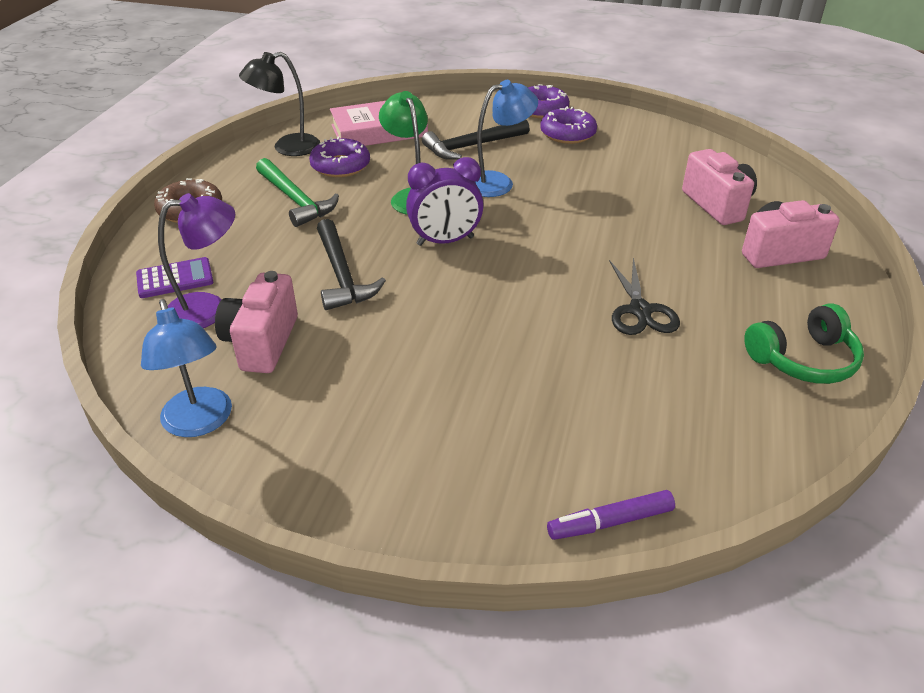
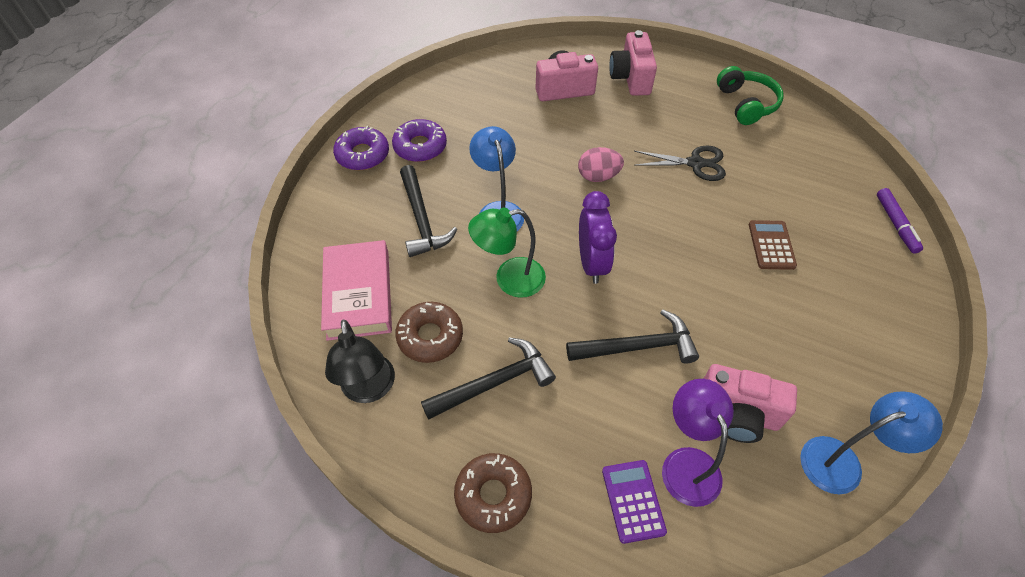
camera: 80 degrees left, 15 degrees up
(295, 200) = (495, 383): green hammer -> black hammer
(340, 166) = (430, 336): purple donut -> brown donut
(516, 377) = (771, 245): none -> brown calculator
(578, 238) = (598, 176): none -> pink egg

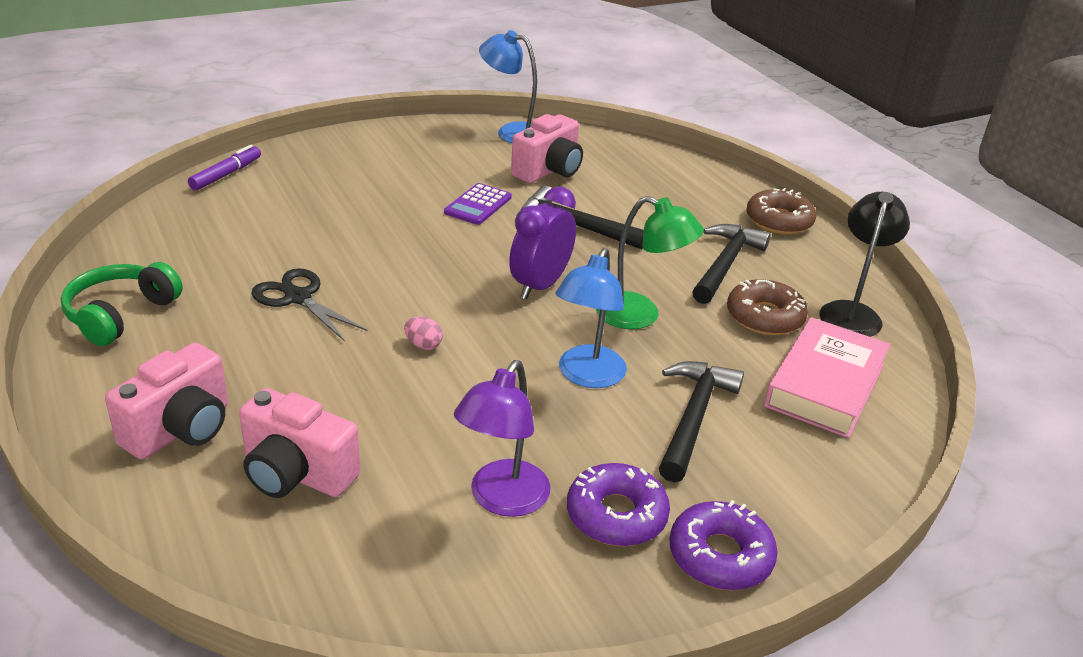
camera: 145 degrees left, 20 degrees down
(495, 383) = (726, 264): black hammer -> black hammer turned 105 degrees clockwise
(598, 176) = (423, 345): pink egg -> pink egg, size x0.61
(633, 501) = (676, 178): purple calculator -> purple calculator (478, 205)
(686, 463) = (617, 173): purple lamp -> purple lamp (502, 500)
(737, 414) = (549, 171): pink camera -> pink camera turned 75 degrees clockwise
(771, 245) = (354, 215): brown calculator -> none

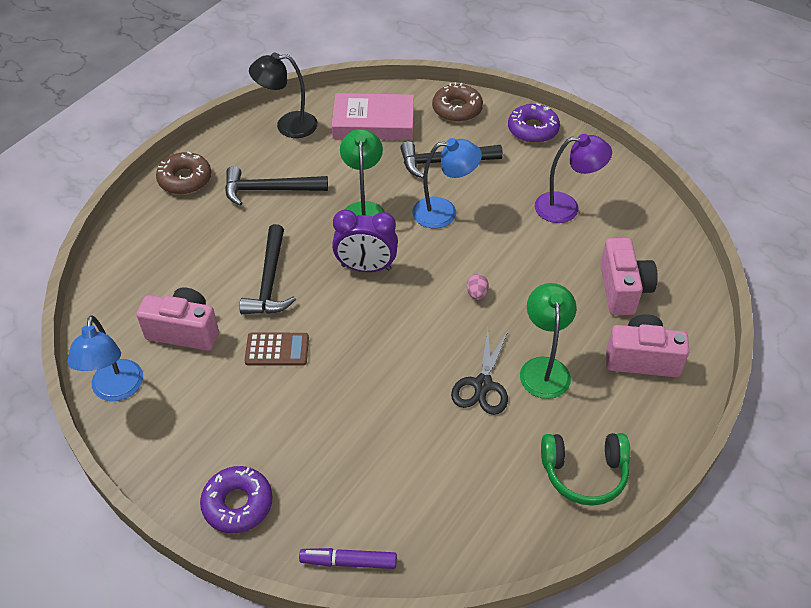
camera: 115 degrees left, 15 degrees up
(266, 346) = (543, 368): none -> green lamp
(478, 205) = (277, 350): purple calculator -> brown calculator
(616, 515) = (539, 167): purple donut -> purple donut (238, 504)
(764, 317) = (322, 158): brown donut -> brown donut (457, 109)

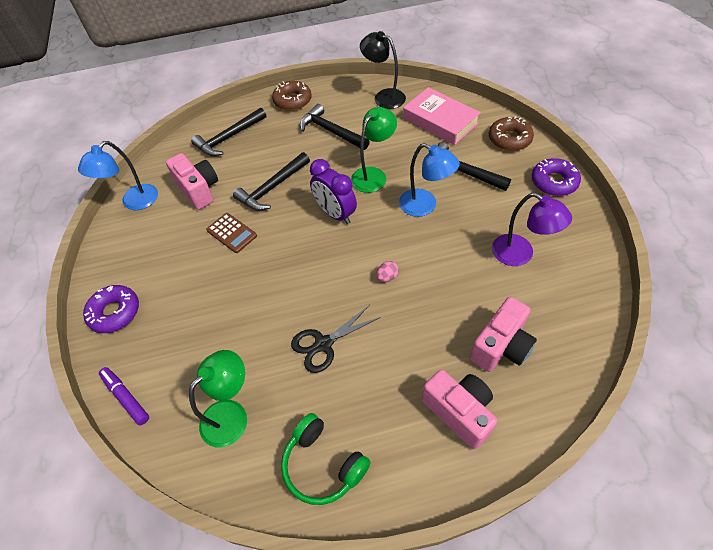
camera: 45 degrees right, 5 degrees up
(153, 258) = (228, 138): none -> black hammer
(543, 368) = (377, 363): green lamp -> green lamp (231, 414)

